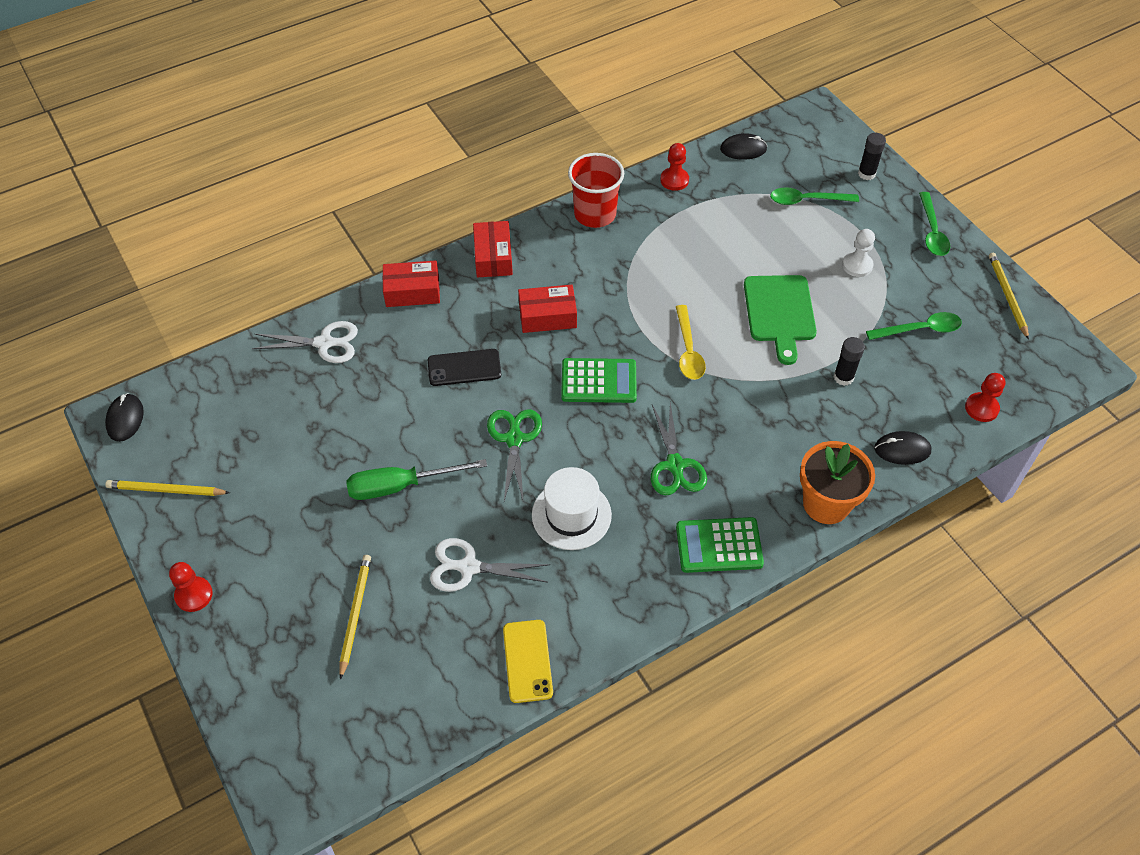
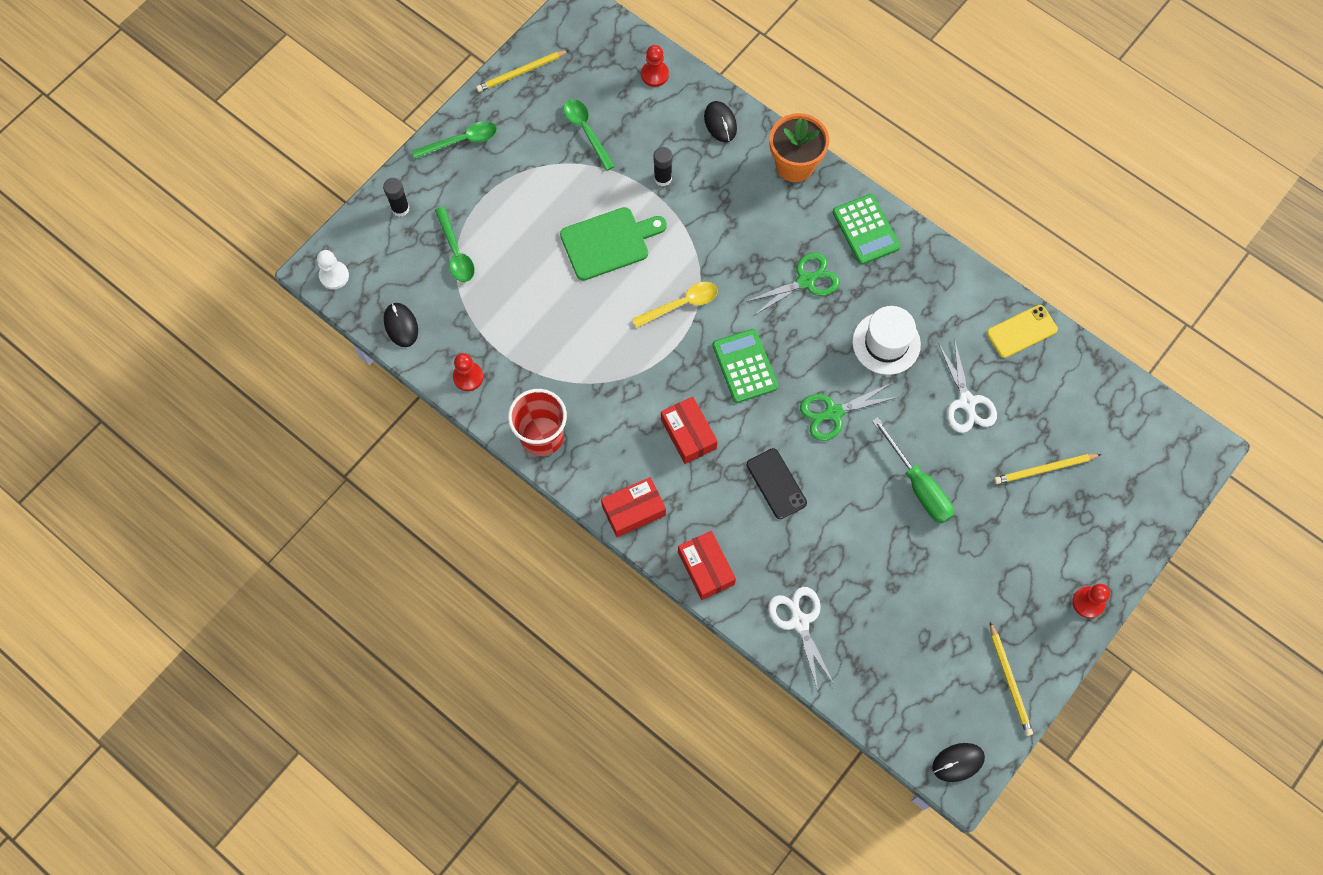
camera: 110 degrees left, 15 degrees up
(857, 265) = (527, 193): white pawn -> white pawn (334, 276)

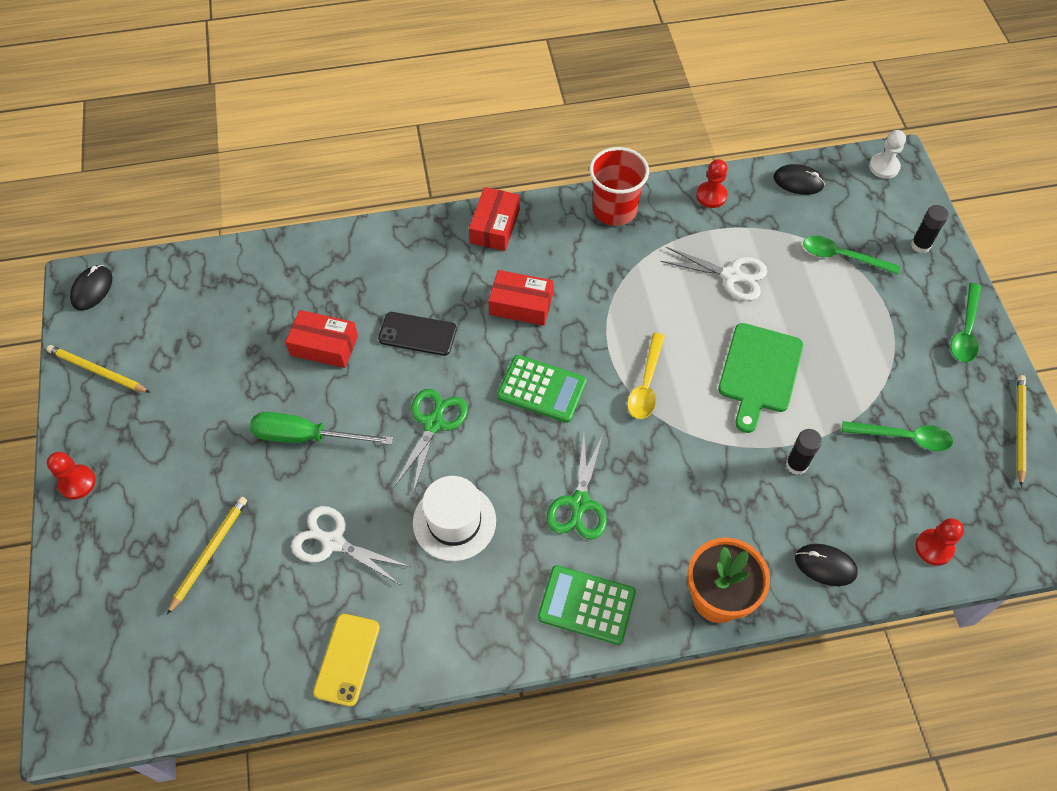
camera: 130 degrees right, 10 degrees down
(706, 568) = (402, 240): red box -> red box (324, 345)
(799, 622) = (298, 268): white scissors -> white scissors (731, 275)

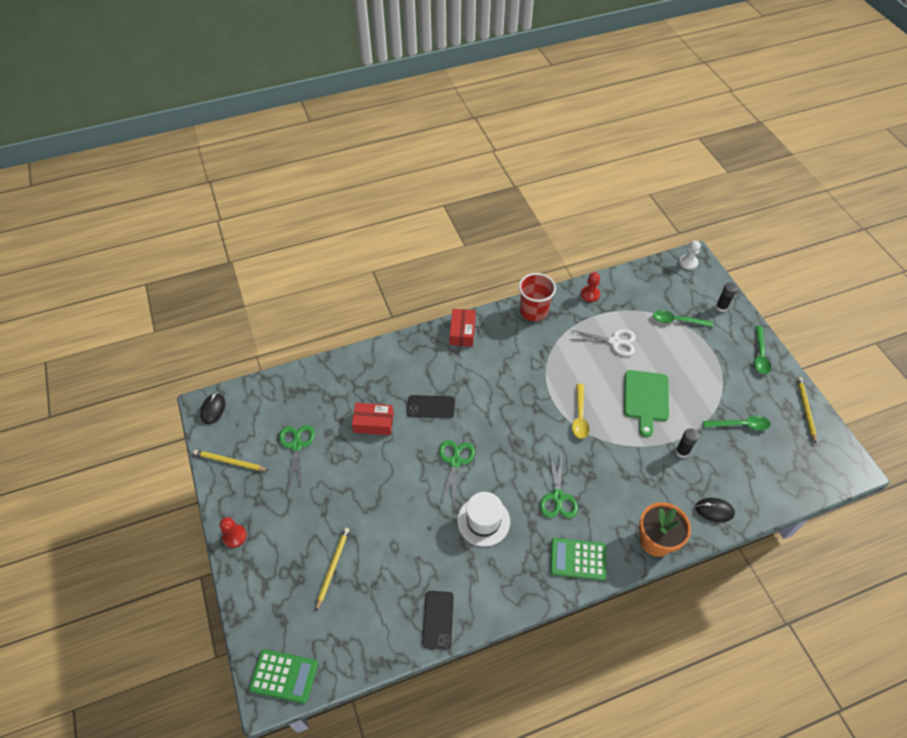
camera: 10 degrees left, 5 degrees down
(201, 362) = (296, 445): none -> green scissors
(307, 437) = (377, 482): green screwdriver -> none
(333, 542) = (410, 547): white scissors -> none
(347, 659) = (438, 619): yellow phone -> black phone
(521, 304) = (491, 378): red box -> none
(541, 389) = (517, 429): green calculator -> green calculator (284, 676)
(798, 182) = (640, 278): black mouse -> none
(934, 548) = (774, 489): red pawn -> none

